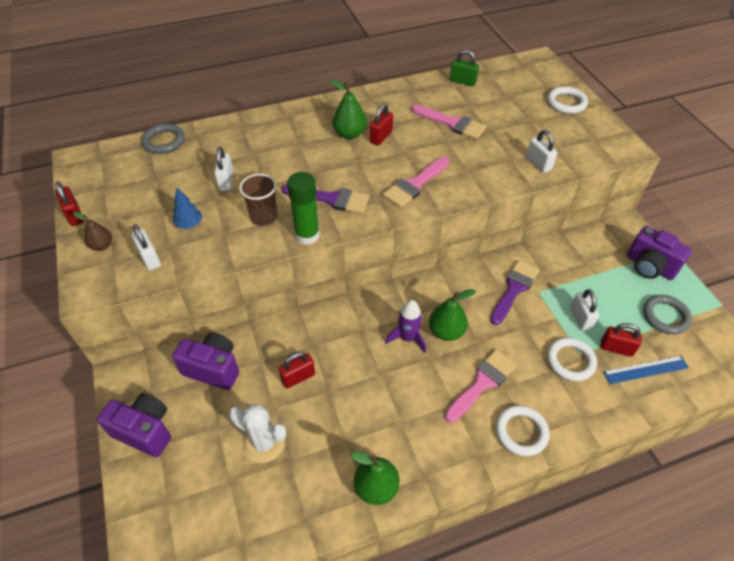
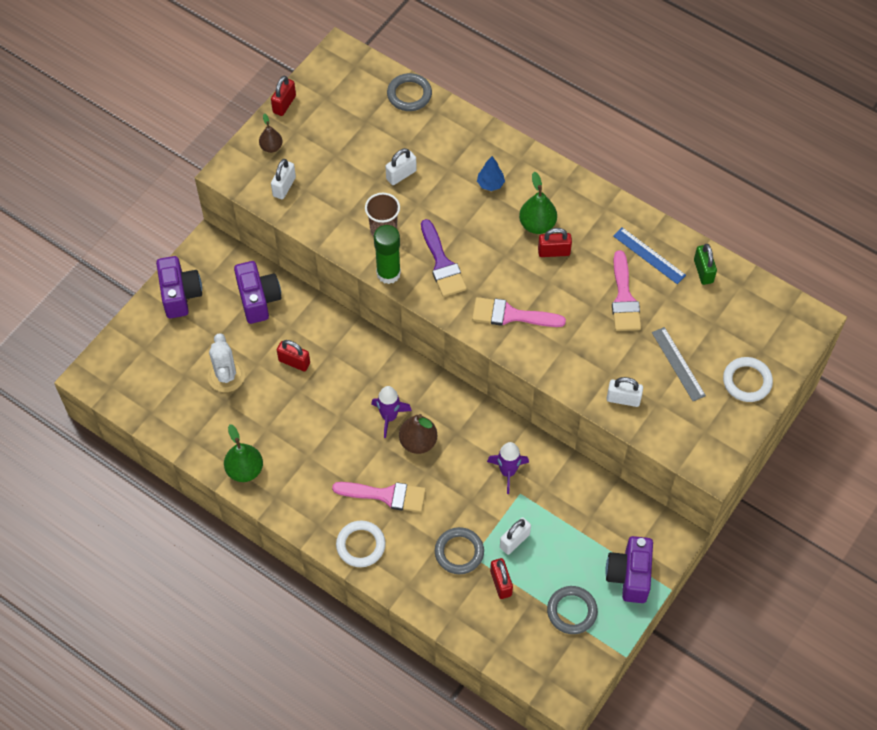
camera: 55 degrees right, 10 degrees up
(189, 224) = (335, 186): blue tree -> blue tree (490, 184)
(446, 331) = (418, 442): green pear -> brown pear
(514, 289) = (508, 472): purple brush -> purple rocket
(528, 125) = (678, 364): none -> grey ruler
(538, 163) = (623, 399): white padlock -> white padlock turned 75 degrees clockwise
(570, 361) = (459, 552): white ring -> grey ring
(646, 370) = (494, 615): blue ruler -> blue ruler (649, 255)

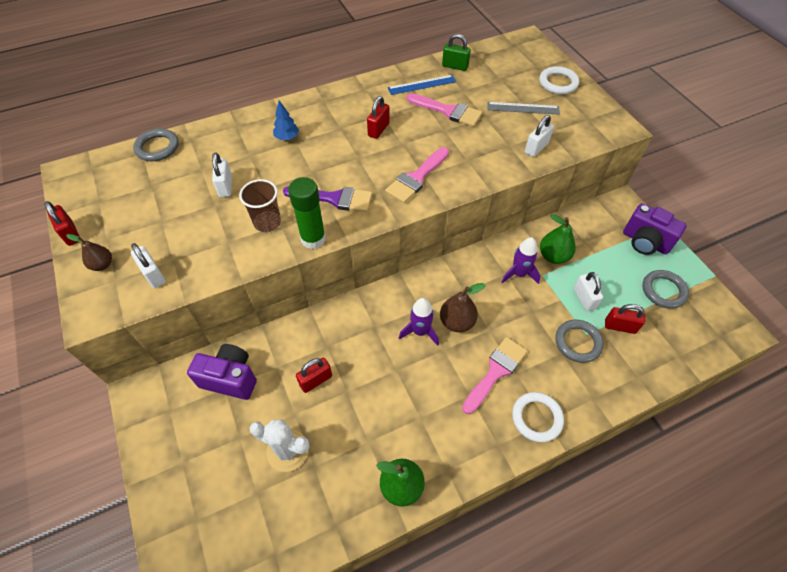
camera: 60 degrees left, 5 degrees down
(180, 295) = (167, 449): purple camera -> none
(537, 224) = (347, 128): green pear -> green pear (553, 256)

